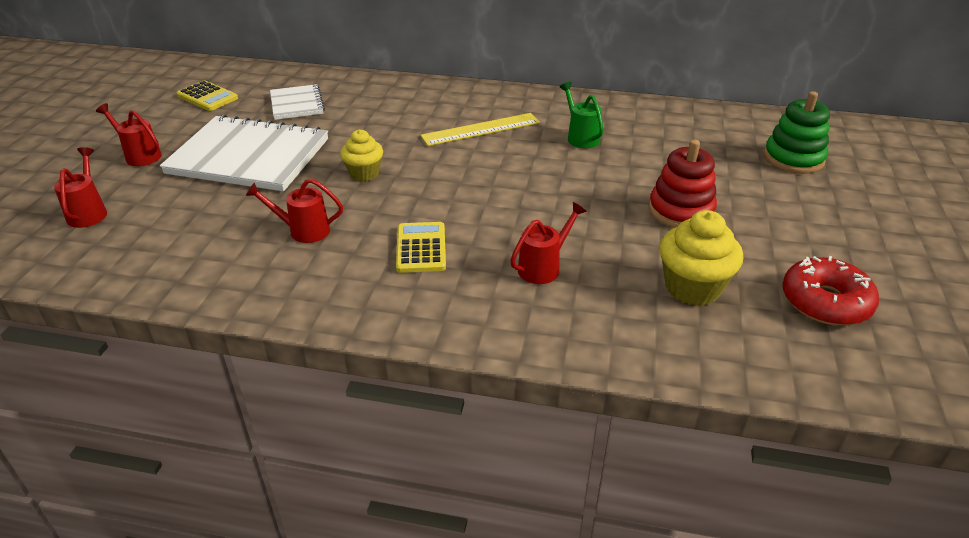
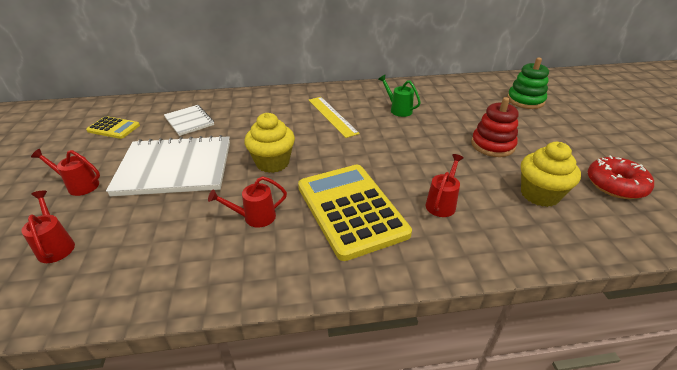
camera: 20 degrees left, 0 degrees up
(364, 173) = (272, 163): yellow cupcake -> yellow cupcake, size x1.53
(421, 248) = (351, 210): yellow calculator -> yellow calculator, size x2.07
(480, 129) = (332, 116): yellow ruler -> yellow ruler turned 75 degrees counterclockwise

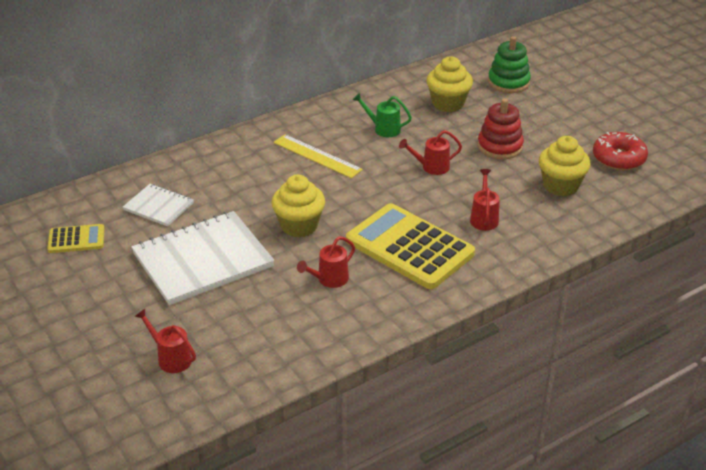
camera: 25 degrees left, 0 degrees up
(79, 185) = (121, 306): red watering can -> red watering can (431, 167)
(463, 104) = (448, 103): none -> yellow cupcake

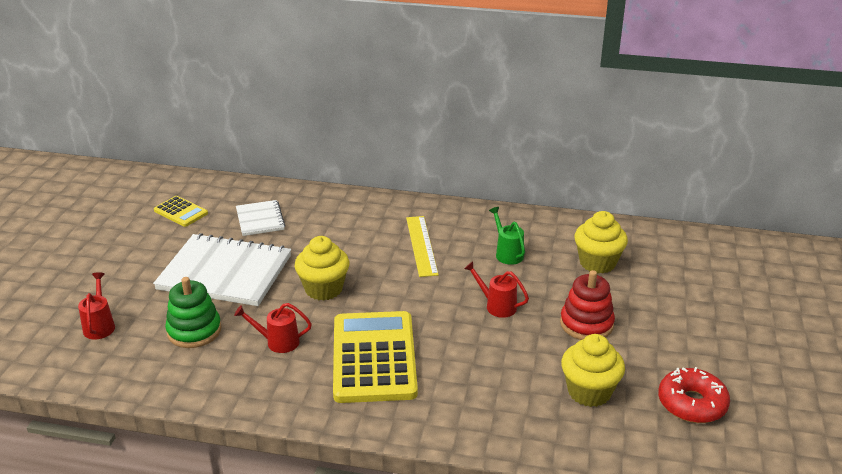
camera: 45 degrees right, 5 degrees down
(484, 218) = (472, 374): red watering can -> none
(508, 82) = (686, 274): green stacking toy -> green stacking toy (194, 331)

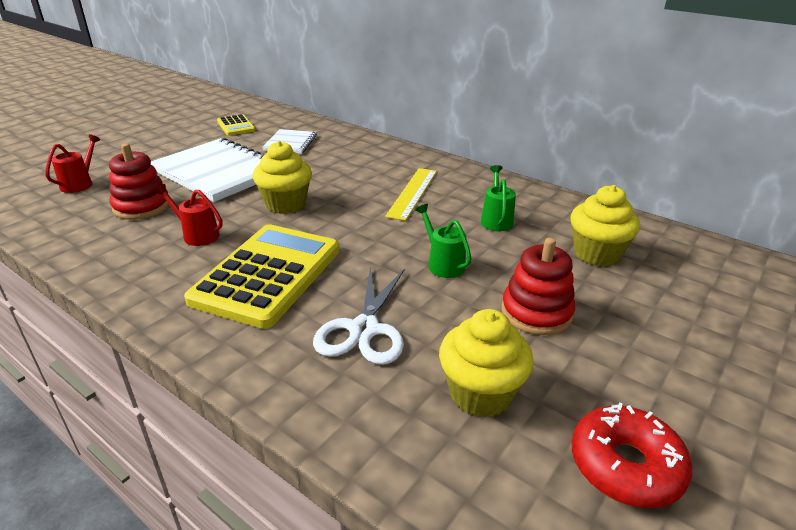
camera: 25 degrees right, 0 degrees up
(194, 331) = (142, 207): green stacking toy -> red stacking toy
(483, 375) = (364, 329): none -> white scissors
(496, 306) = (442, 264): red watering can -> green watering can

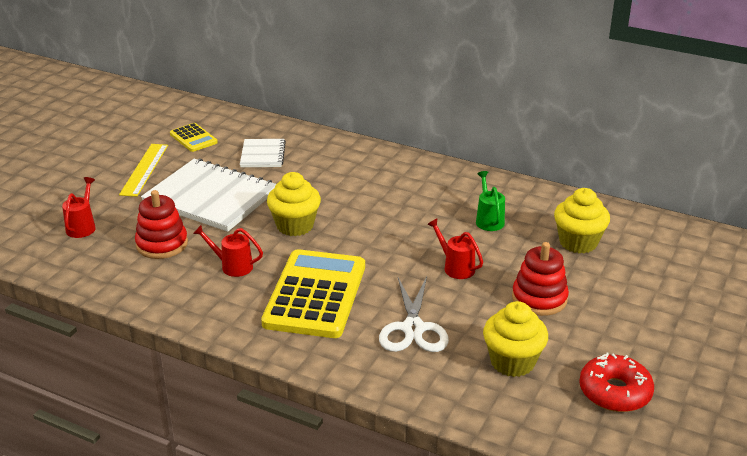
camera: 10 degrees left, 0 degrees up
(412, 193) = (406, 200): yellow ruler -> yellow ruler (144, 169)
(442, 264) = (455, 267): green watering can -> red watering can

